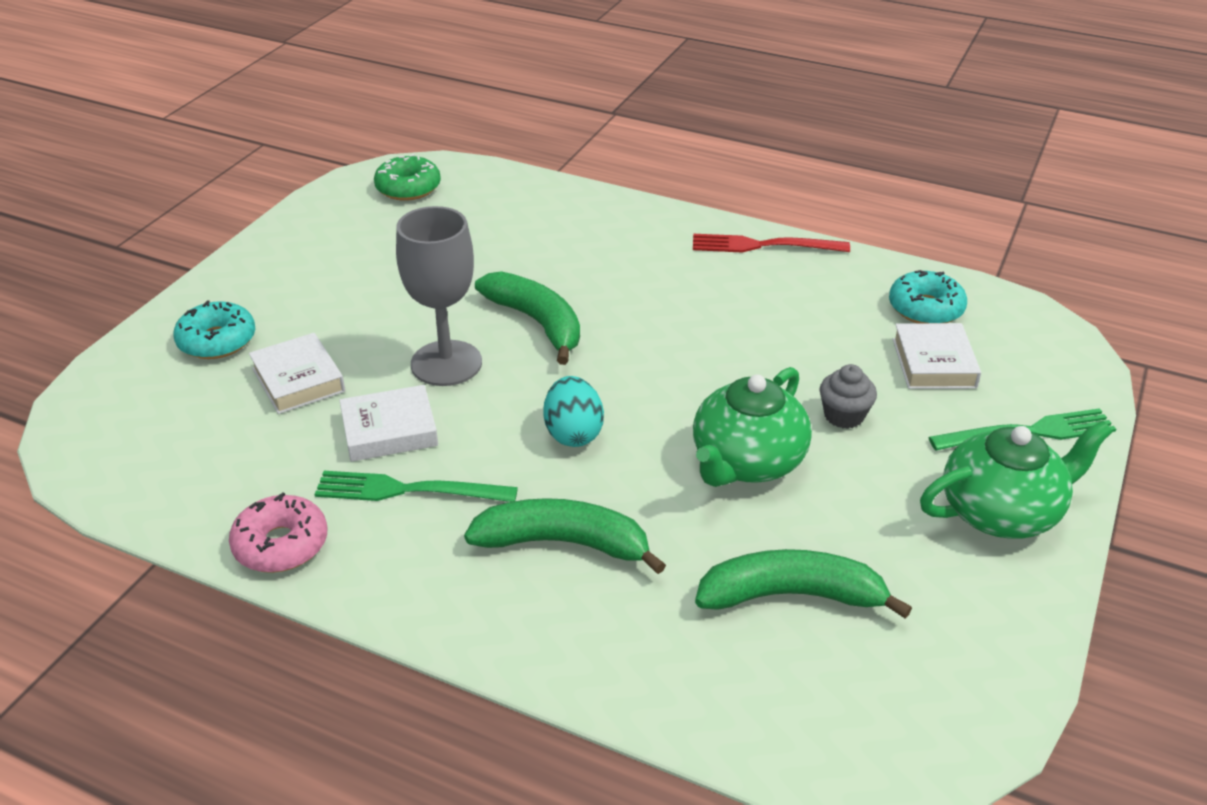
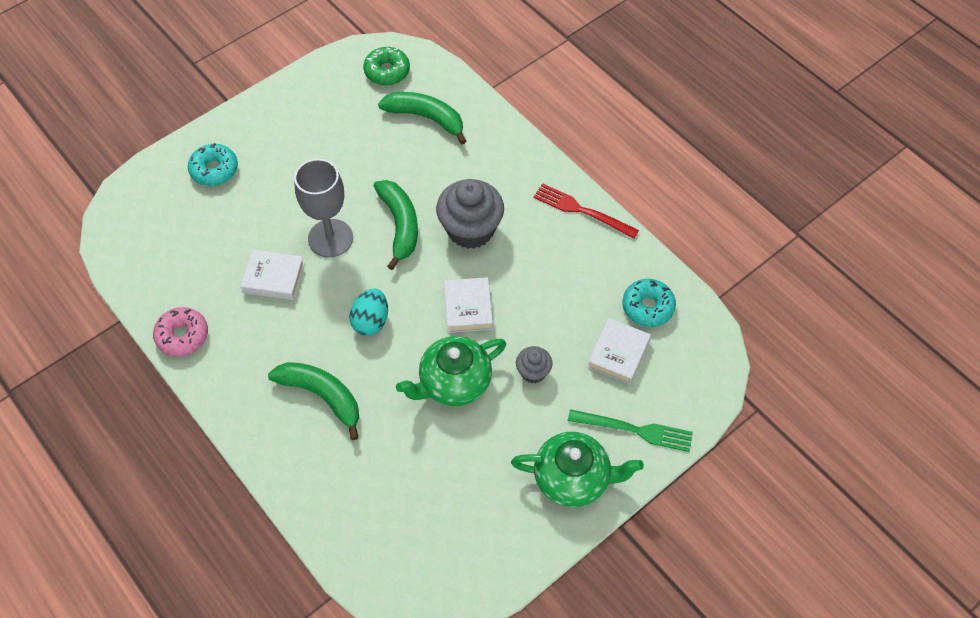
camera: 25 degrees right, 20 degrees up
(298, 380) = (244, 219): white book -> white book (468, 308)
(406, 490) = (261, 325): green fork -> none
(637, 301) = (470, 229): none -> grey cupcake
(791, 595) = (418, 481): green banana -> green banana (426, 118)

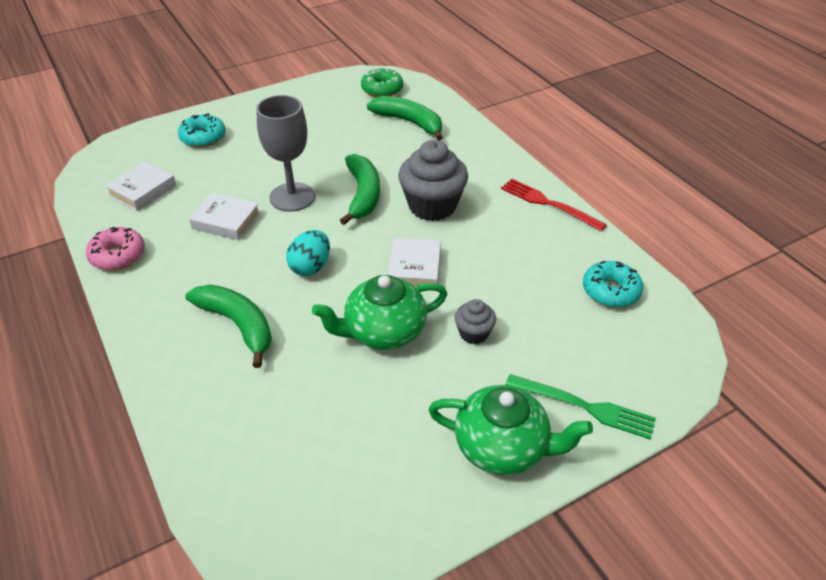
camera: 10 degrees right, 15 degrees down
(618, 354) = (573, 329): white book -> white book (142, 190)

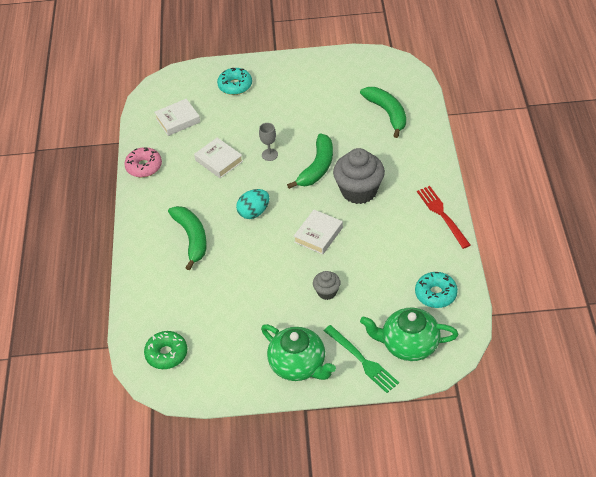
camera: 30 degrees right, 5 degrees up
(292, 197) = (269, 155): grey goblet -> grey goblet, size x0.50
(382, 89) = (386, 75): green donut -> green donut (166, 354)
(383, 332) = (273, 272): green teapot -> green teapot (408, 345)

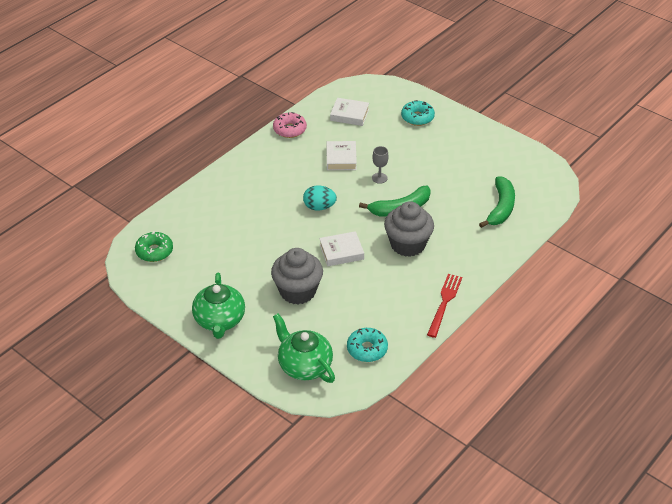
camera: 40 degrees right, 5 degrees down
(192, 238) = (260, 194): green banana -> none
(327, 292) = (297, 291): grey cupcake -> grey cupcake, size x1.97
(363, 361) = (262, 351): green fork -> none

